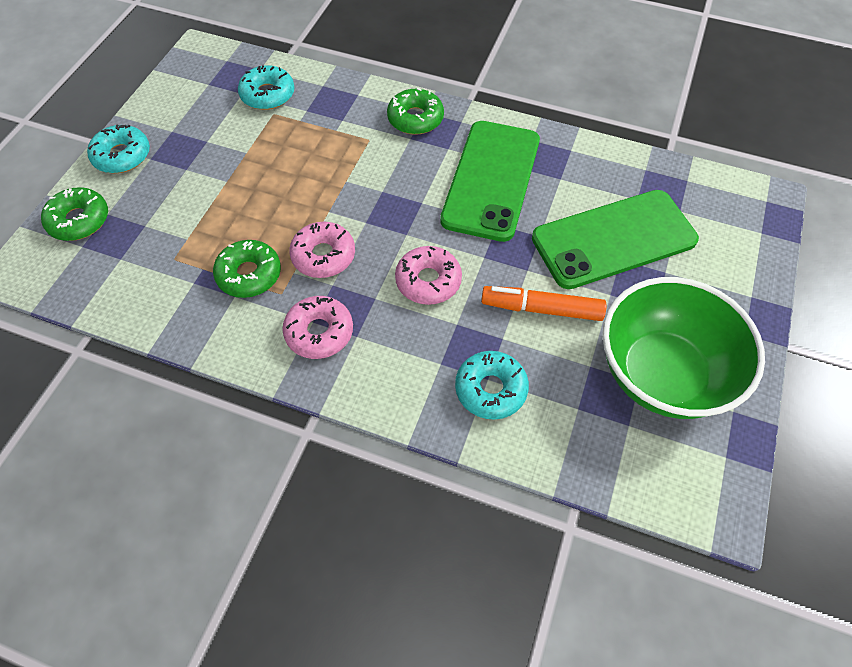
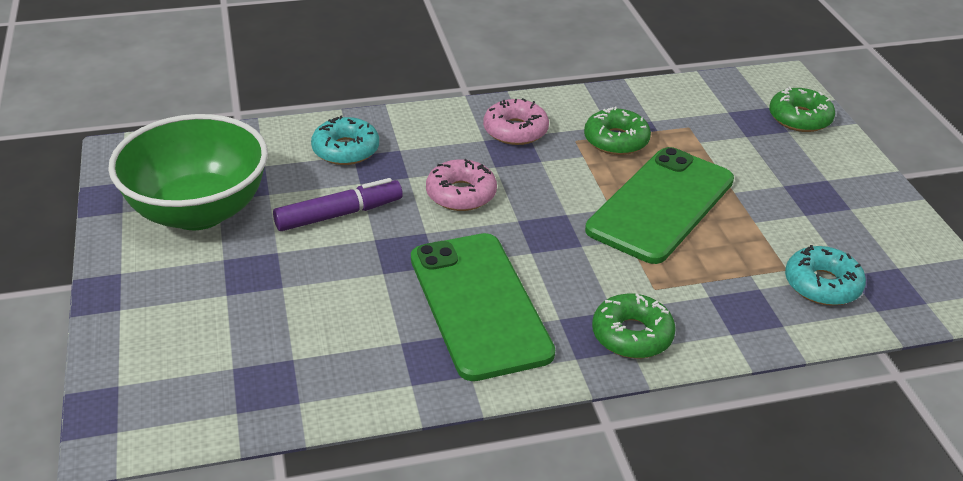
camera: 145 degrees right, 20 degrees down
(122, 156) = (852, 170): turquoise donut -> none
(323, 256) = (572, 175): pink donut -> none
(541, 309) = (339, 214): orange marker -> purple marker
(613, 239) = (299, 302): green phone -> green phone (661, 205)

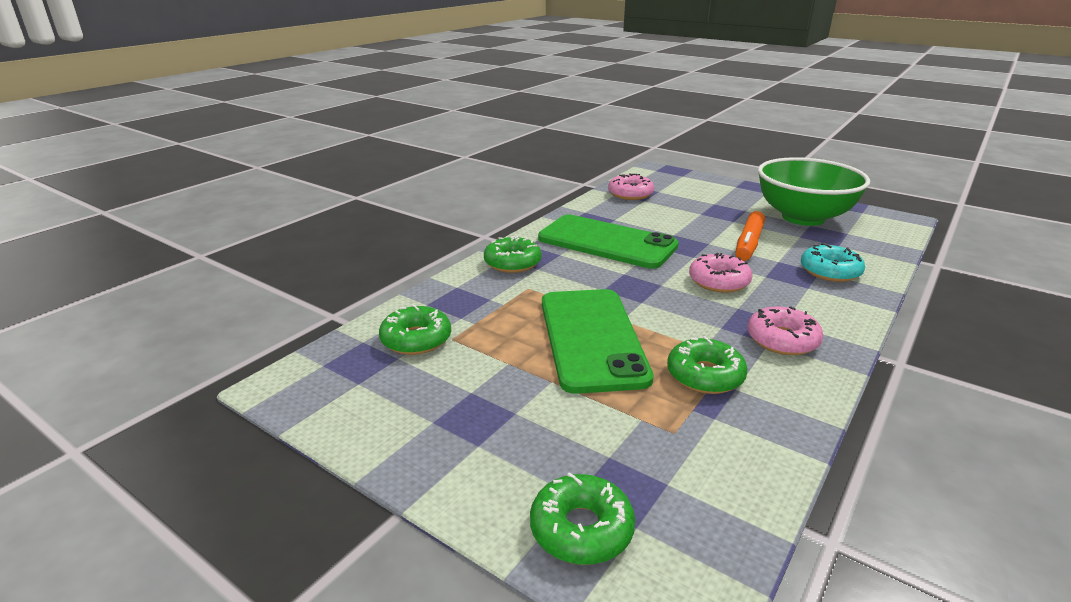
camera: 140 degrees right, 10 degrees down
(283, 386) = (630, 194): none -> pink donut
(339, 214) = (748, 244): purple marker -> orange marker
(822, 285) = (416, 339): turquoise donut -> green donut

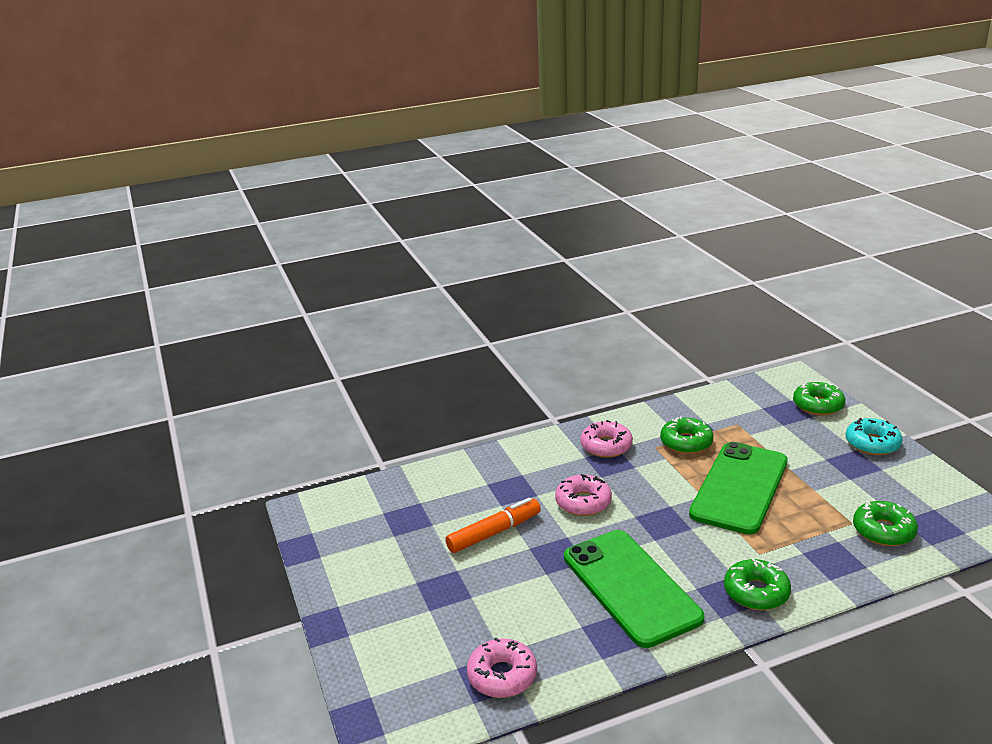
camera: 145 degrees left, 0 degrees up
(803, 217) = (382, 547): green bowl -> none
(830, 271) = (480, 480): turquoise donut -> turquoise donut (872, 443)

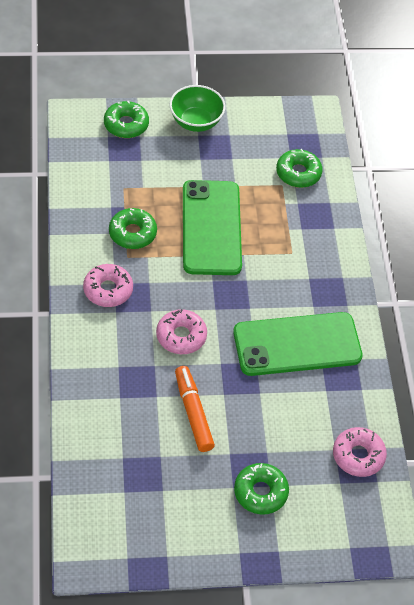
camera: 80 degrees left, 25 degrees up
(739, 488) = (211, 228): green phone -> green phone turned 45 degrees clockwise
(756, 592) = (331, 274): green donut -> green donut (260, 492)
(872, 443) = (196, 122): turquoise donut -> green bowl

